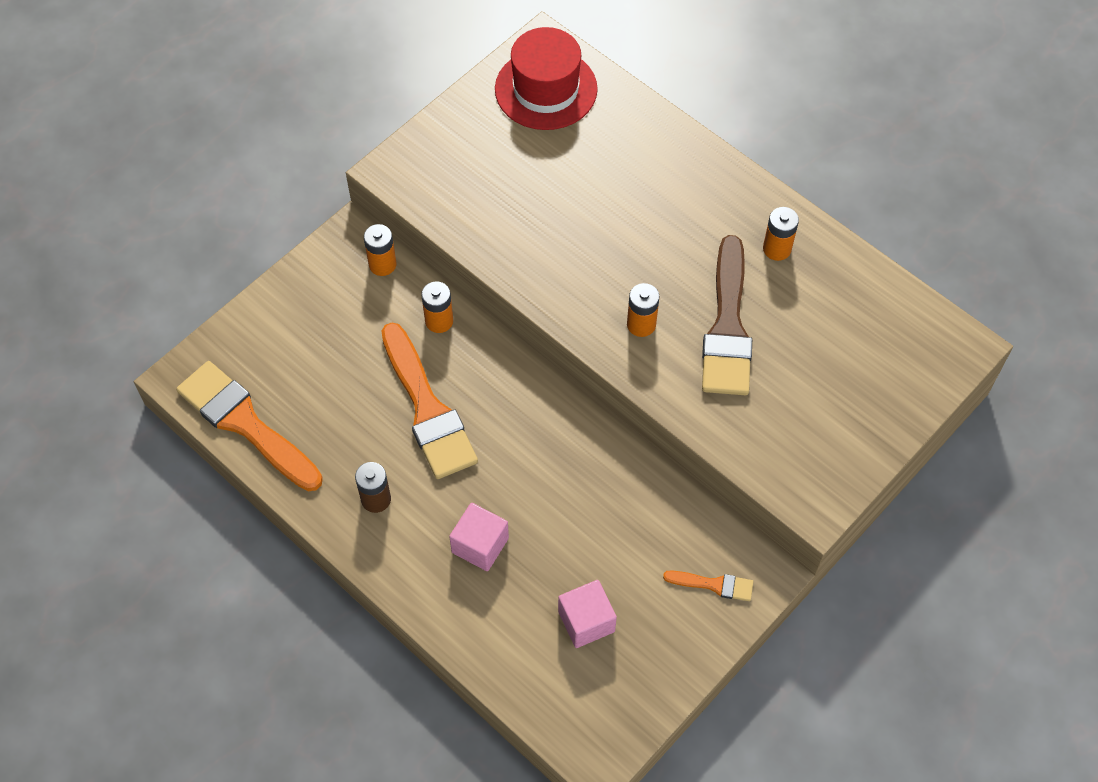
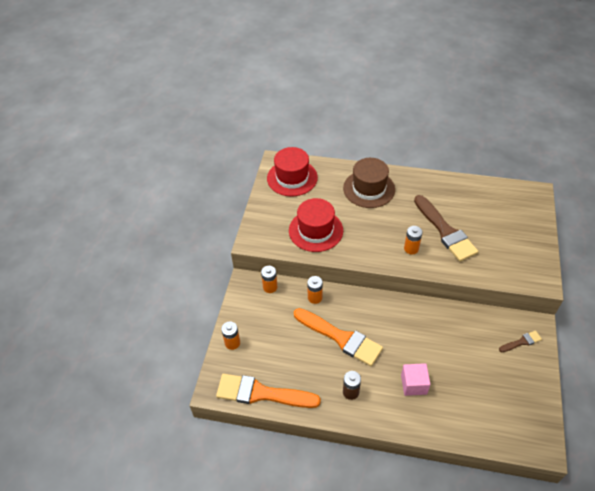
camera: 30 degrees left, 10 degrees down
(509, 206) = (315, 230): none -> red hat
(586, 621) = (486, 390): pink cube -> none
(661, 178) = (369, 189): none -> brown hat
(714, 585) = (521, 342): orange brush -> brown brush
(777, 249) = (437, 192): orange battery -> orange battery (232, 343)

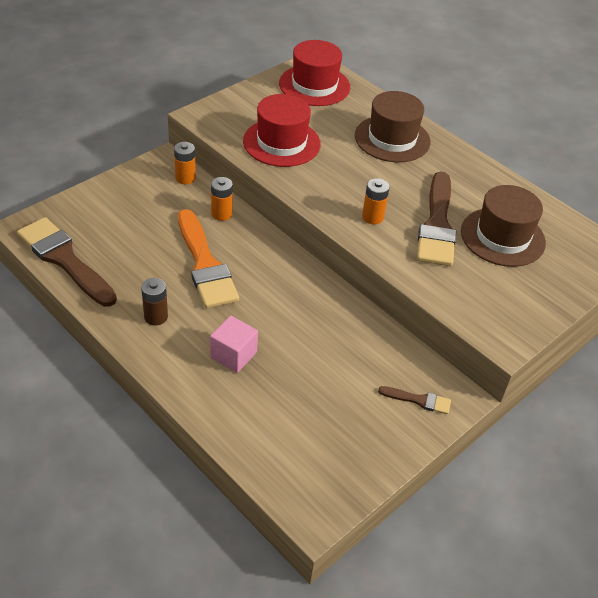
camera: 30 degrees right, 5 degrees down
(232, 343) = (89, 201): orange battery -> none
(261, 393) = (64, 259): orange brush -> brown brush
(481, 217) = (502, 237): none -> brown hat

